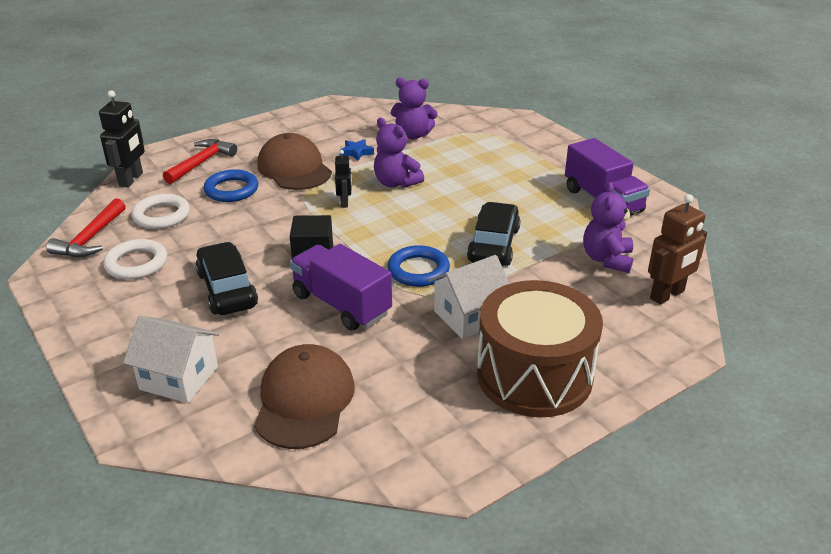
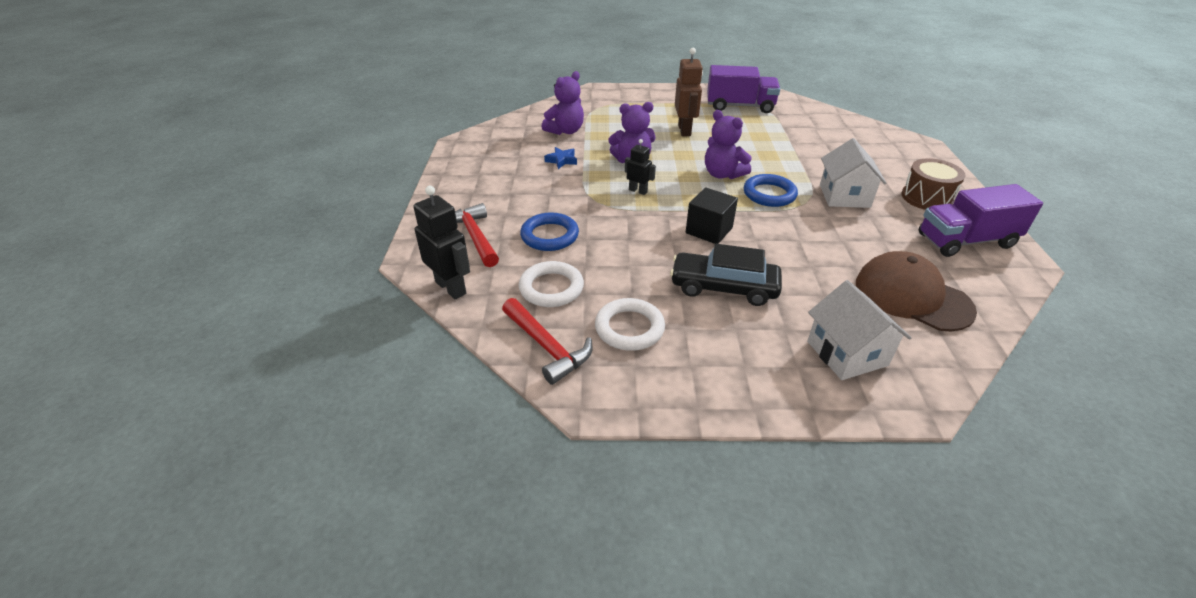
camera: 55 degrees left, 5 degrees up
(179, 378) = (847, 353): white house -> white house turned 75 degrees counterclockwise
(294, 169) = (551, 195): brown cap -> none
(341, 304) = (791, 240): purple truck -> purple truck (966, 241)
(493, 245) = (760, 157): black car -> none
(534, 375) = (926, 198): brown drum -> brown drum, size x0.56
(607, 259) = (811, 130): purple teddy bear -> purple teddy bear (722, 174)
(667, 295) = (865, 129): brown robot -> brown robot (684, 130)

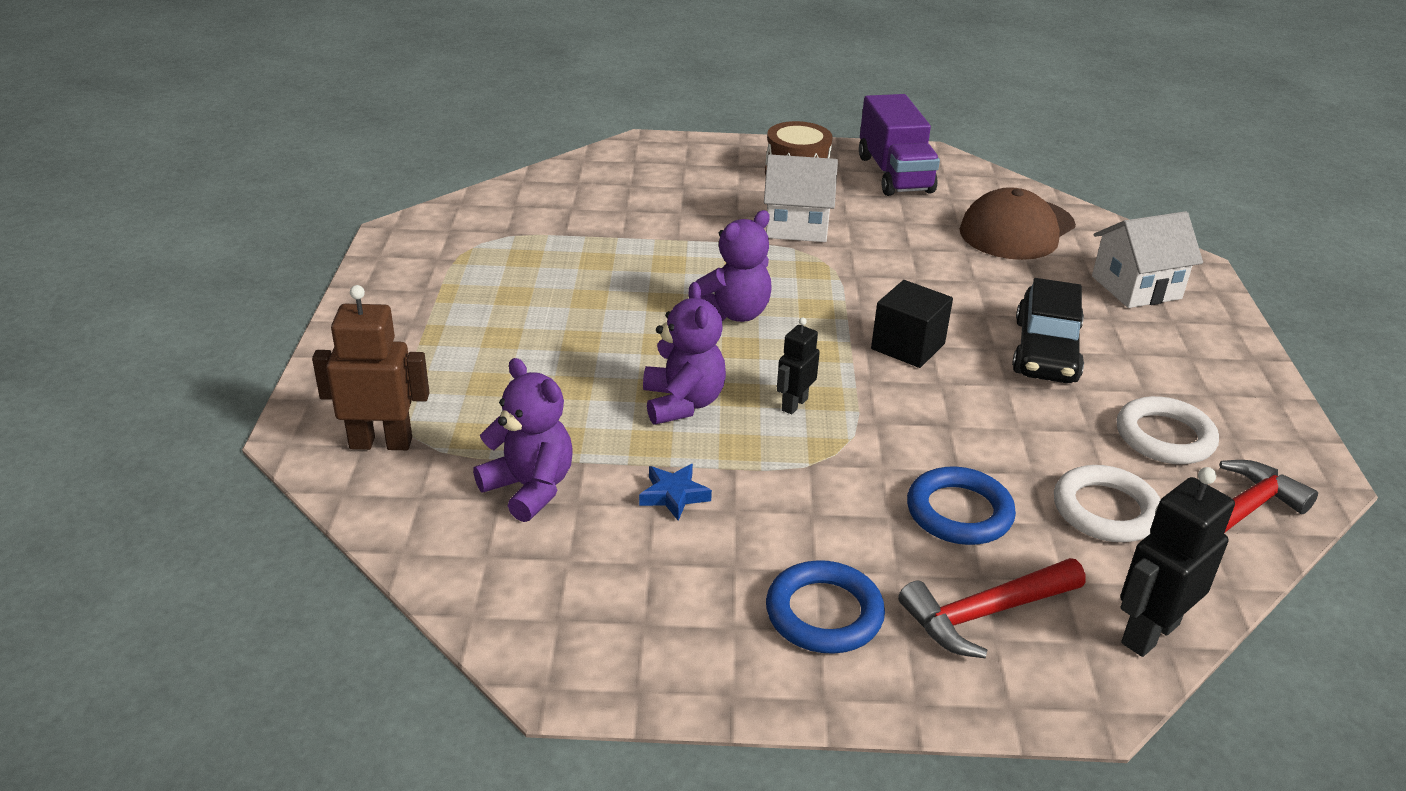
camera: 90 degrees left, 5 degrees down
(684, 130) = (558, 333): brown robot -> brown robot (381, 443)
(739, 106) = (466, 262): purple truck -> none
(769, 194) = (796, 281): blue ring -> blue ring (824, 613)

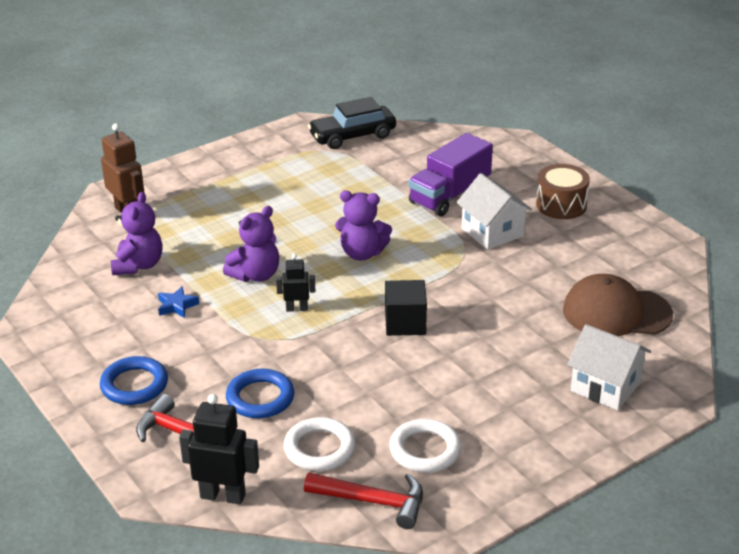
camera: 55 degrees right, 0 degrees up
(894, 174) = (620, 239): purple truck -> purple truck (449, 195)
(1046, 351) = (468, 374): black car -> black car (352, 136)

